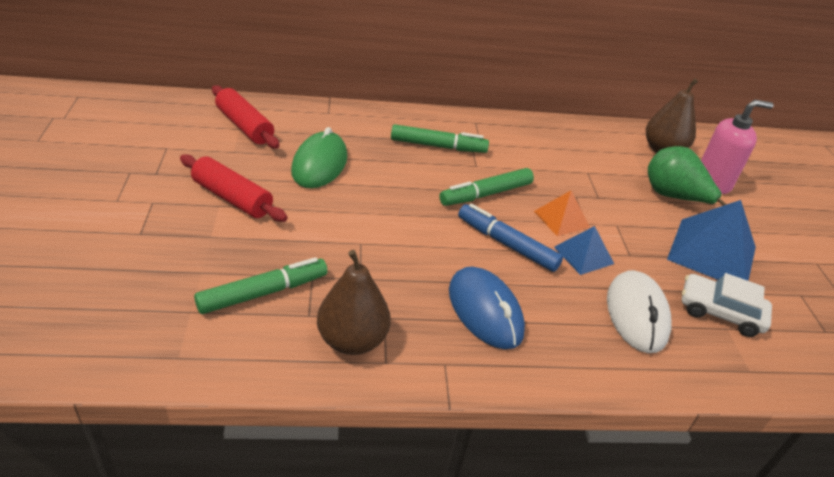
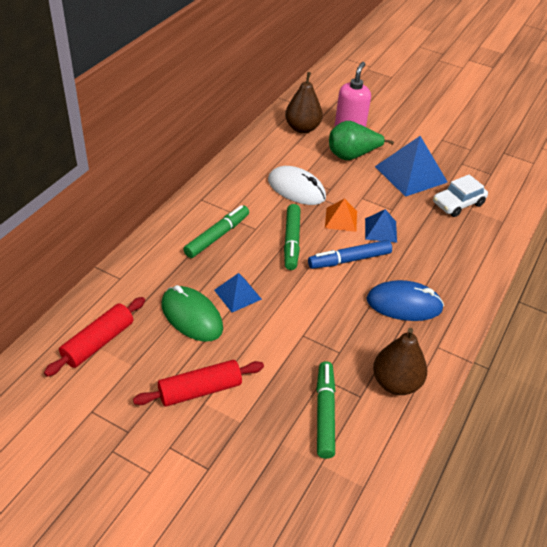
camera: 55 degrees left, 5 degrees up
(244, 126) = (98, 342): red rolling pin -> red rolling pin turned 45 degrees counterclockwise
(374, 182) = (238, 294): none -> blue pyramid
(636, 314) = (442, 238): white mouse -> white mouse (296, 189)

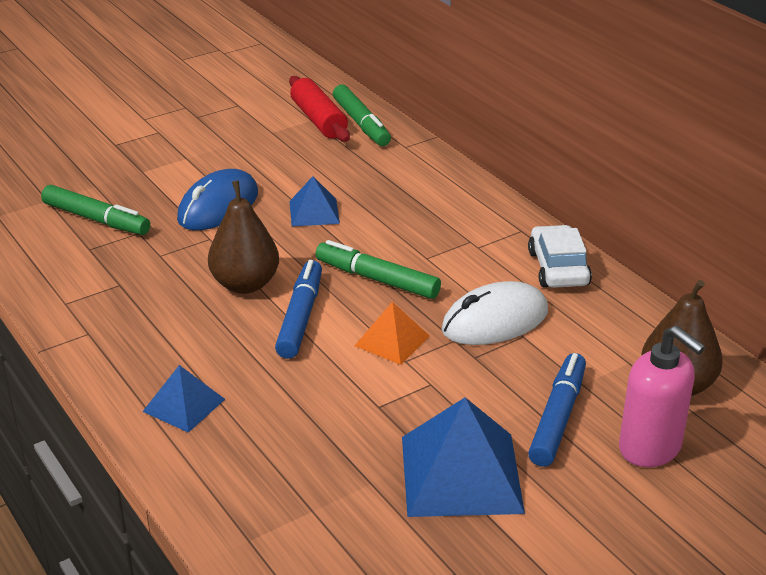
camera: 120 degrees right, 10 degrees down
(191, 316) = (306, 175): green mouse -> none
(200, 390) = (203, 159): red rolling pin -> none
(217, 236) = (432, 224): green marker -> green marker (361, 124)
(352, 156) = (558, 417): green pear -> blue marker
(380, 230) = (338, 372): blue pyramid -> blue pyramid (184, 405)
(396, 383) = (77, 278): brown pear -> brown pear (245, 284)
(404, 304) = (179, 334): blue mouse -> blue mouse (218, 206)
(458, 203) = (337, 499): white car -> white car (558, 268)

